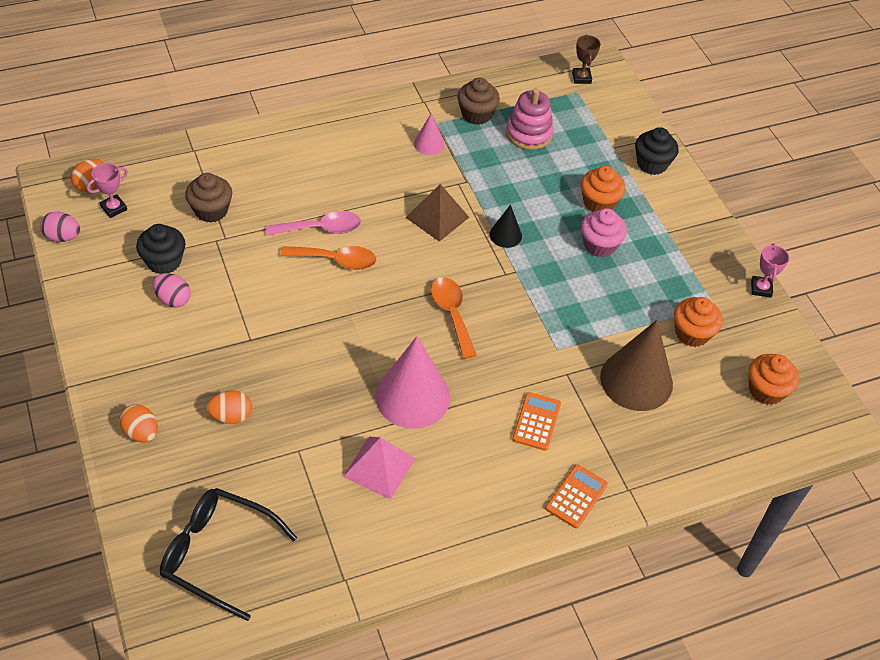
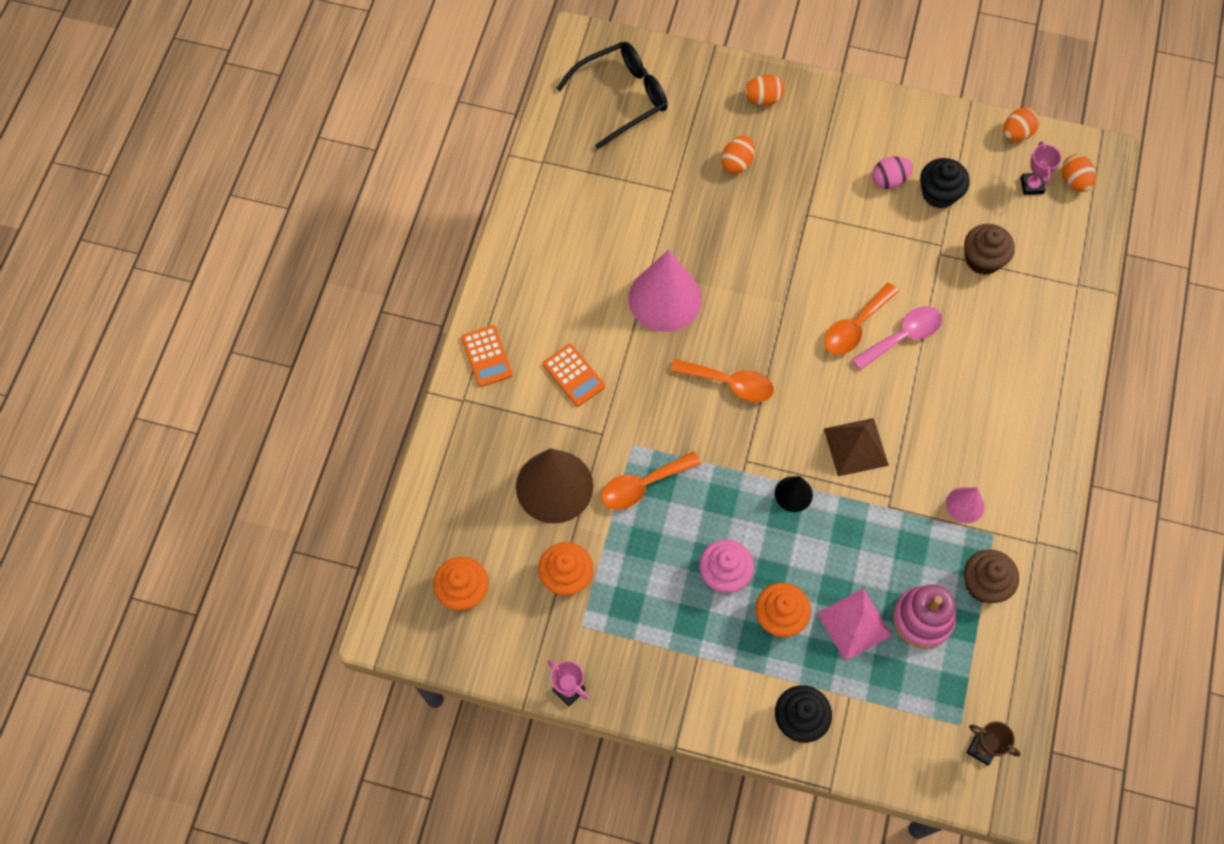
camera: 130 degrees right, 15 degrees up
(63, 237) = (1016, 133): pink egg -> orange egg
(321, 229) = (903, 336): pink spoon -> pink spoon turned 150 degrees counterclockwise
(379, 467) = (617, 236): pink pyramid -> pink pyramid (854, 624)
(582, 325) = (642, 485): none -> orange spoon

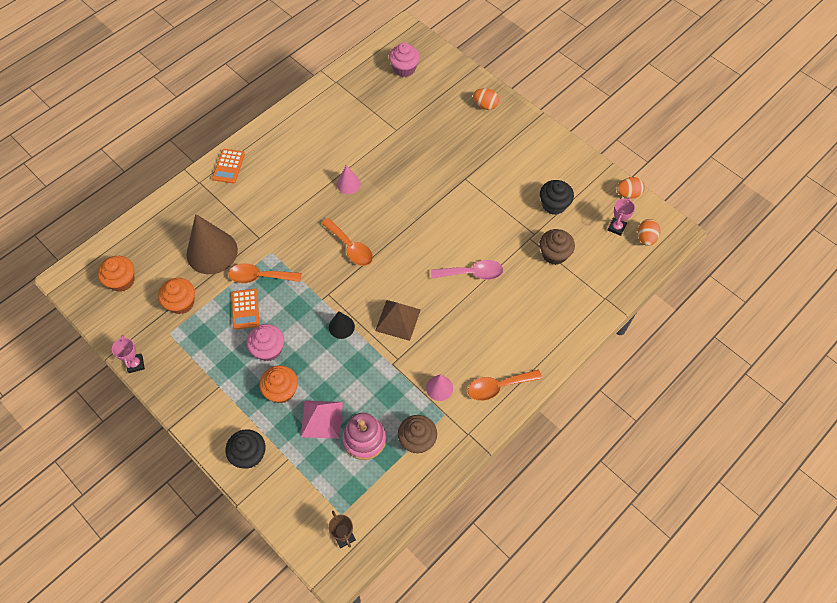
camera: 30 degrees right, 5 degrees down
(573, 375) = (267, 199): orange calculator -> orange calculator (245, 309)
(621, 97) = (404, 69): black glasses -> pink cupcake
(665, 298) = (348, 184): pink cone -> pink cone, size x0.49
(737, 163) = (444, 132): orange egg -> none
(855, 327) = (447, 253): orange spoon -> orange spoon (498, 387)
(889, 180) = (528, 183): pink egg -> none

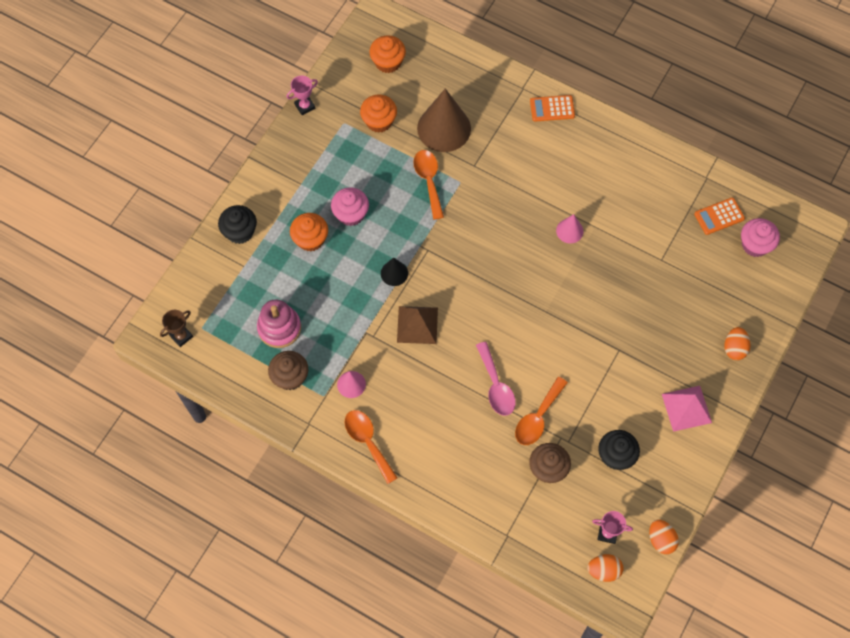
camera: 75 degrees right, 5 degrees up
(245, 309) = (388, 179): orange calculator -> orange calculator (719, 216)
(322, 419) = (290, 284): pink pyramid -> pink pyramid (686, 408)
(350, 247) = (490, 255): orange spoon -> orange spoon (538, 417)

